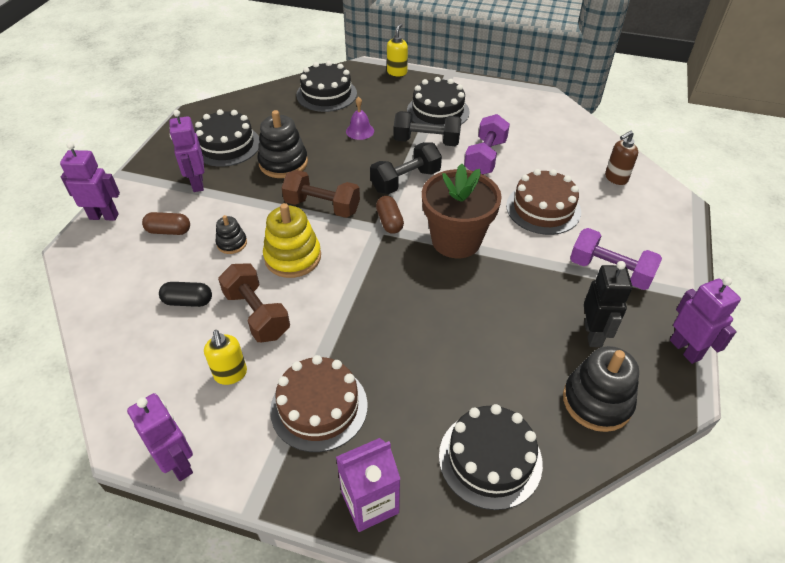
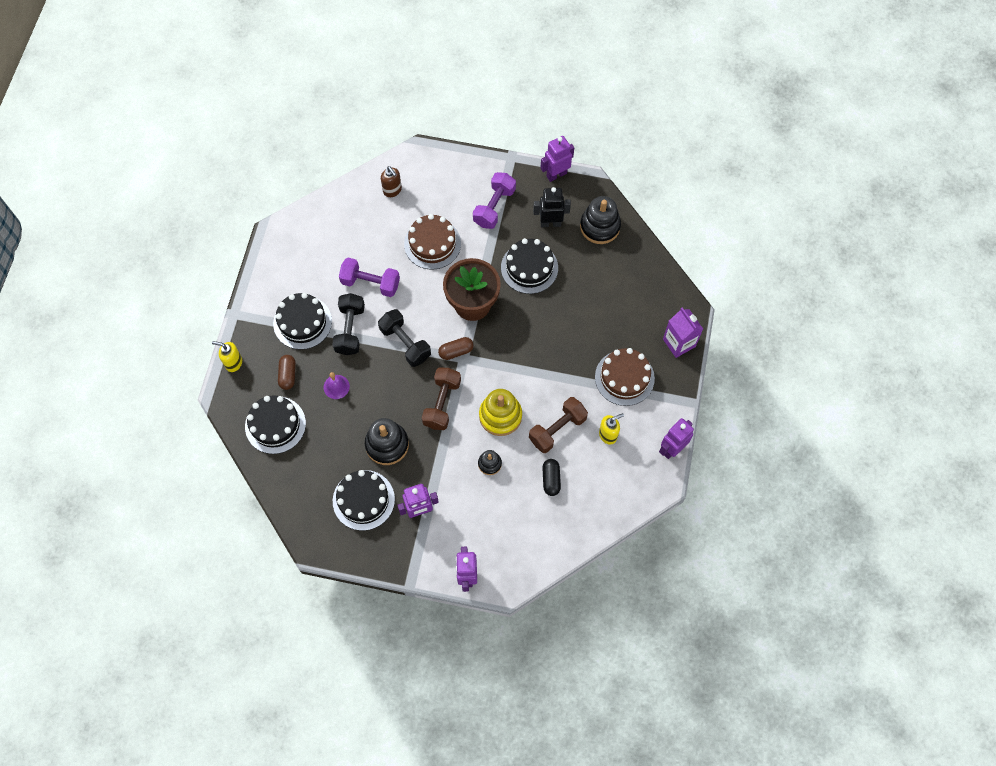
camera: 95 degrees left, 20 degrees up
(169, 231) = (480, 516): brown capsule -> brown capsule (288, 375)
(490, 459) = (644, 283): black cake -> black cake (529, 268)

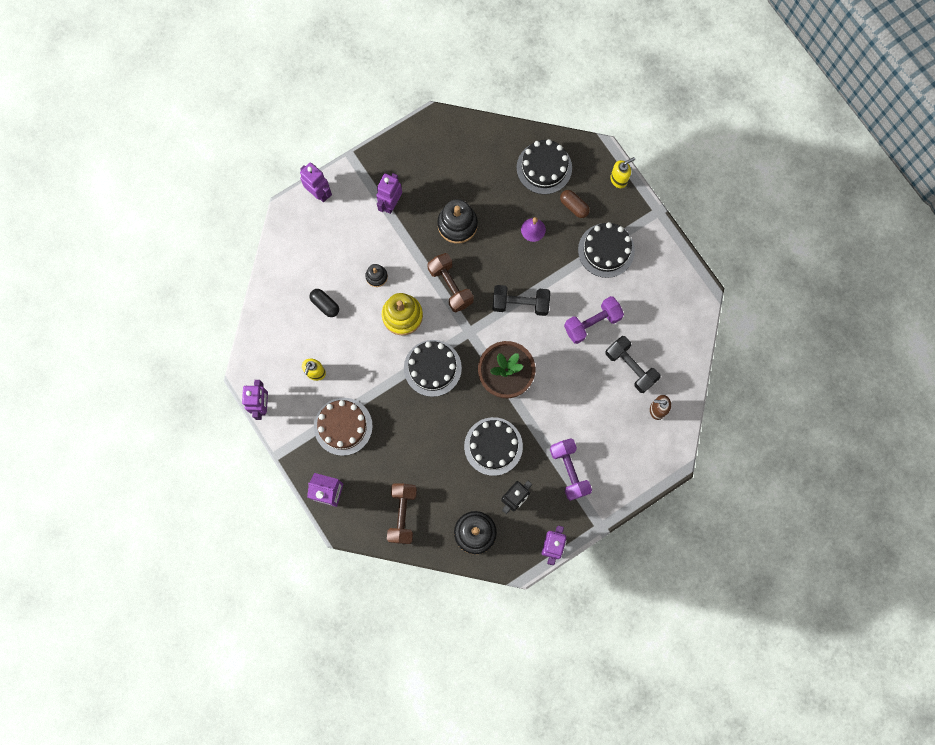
camera: 135 degrees right, 10 degrees up
(350, 330) = (568, 276): black dumbbell -> black dumbbell (630, 367)
(363, 500) = (434, 176): black cake -> black cake (432, 368)
(432, 244) = (582, 396): brown cake -> none
(456, 351) = (479, 331): brown capsule -> none
(557, 429) = (354, 343): brown dumbbell -> brown dumbbell (403, 514)

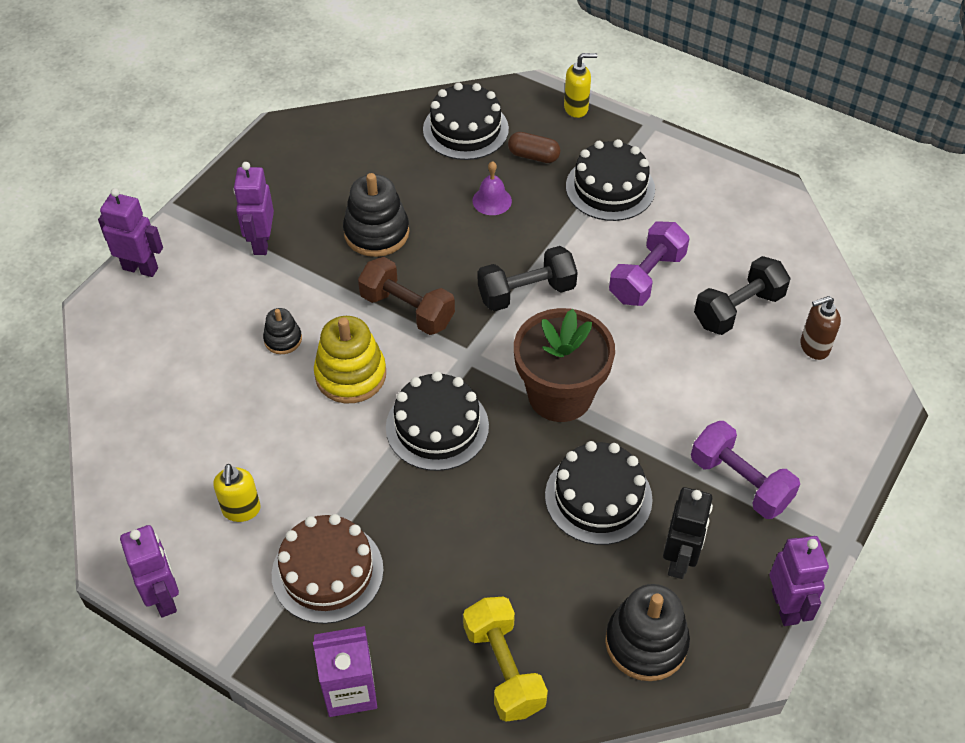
camera: 25 degrees left, 25 degrees down
(325, 305) = (215, 407): black capsule -> none
(403, 514) = (504, 669): brown dumbbell -> yellow dumbbell
(618, 179) = (576, 108): yellow soap dispenser -> yellow soap dispenser turned 45 degrees clockwise
(630, 367) = (738, 309): black dumbbell -> black dumbbell turned 60 degrees counterclockwise

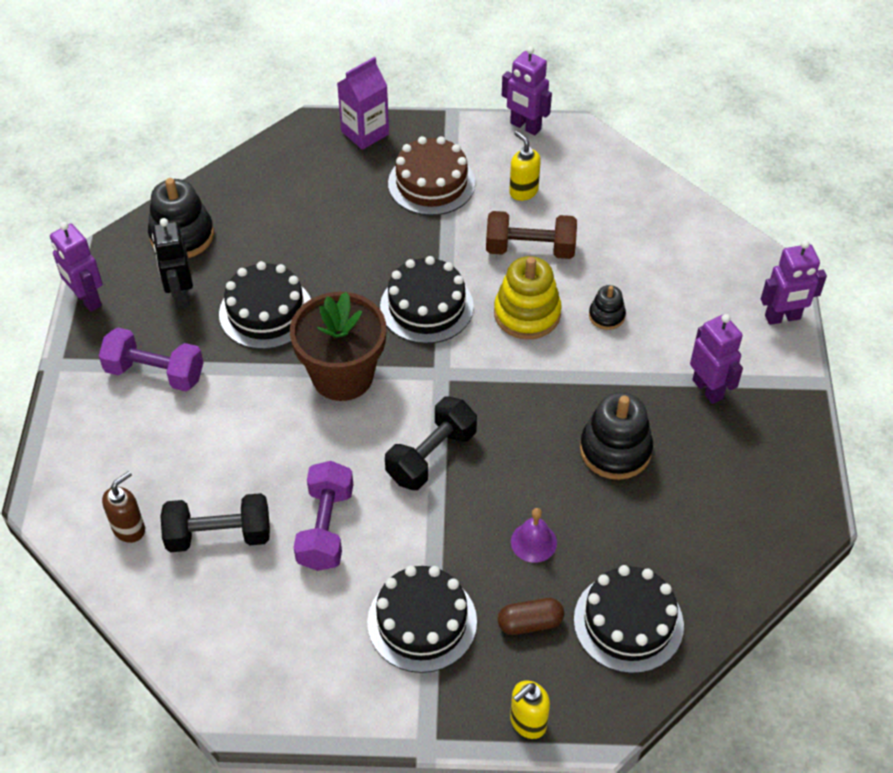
camera: 150 degrees right, 0 degrees up
(407, 310) = (526, 389): brown dumbbell -> brown dumbbell (530, 249)
(504, 669) = (272, 182): yellow dumbbell -> none
(738, 309) = (219, 535): black dumbbell -> black dumbbell turned 60 degrees clockwise

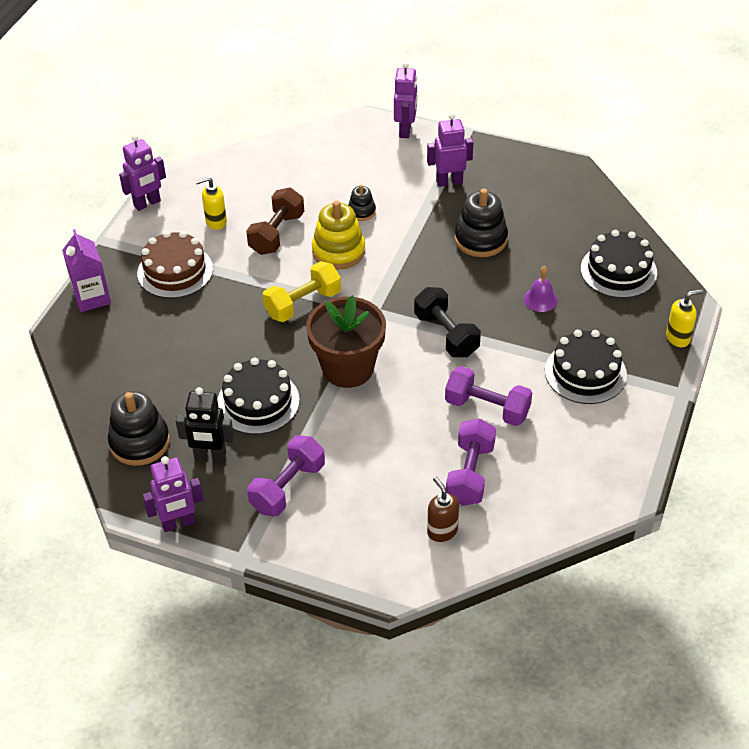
camera: 70 degrees left, 5 degrees down
(219, 535) = (470, 474): black dumbbell -> purple dumbbell
(426, 306) = (303, 304): black cake -> yellow dumbbell
(527, 722) = (678, 338): yellow soap dispenser -> yellow soap dispenser turned 90 degrees counterclockwise
(530, 623) = (604, 318): brown capsule -> none

